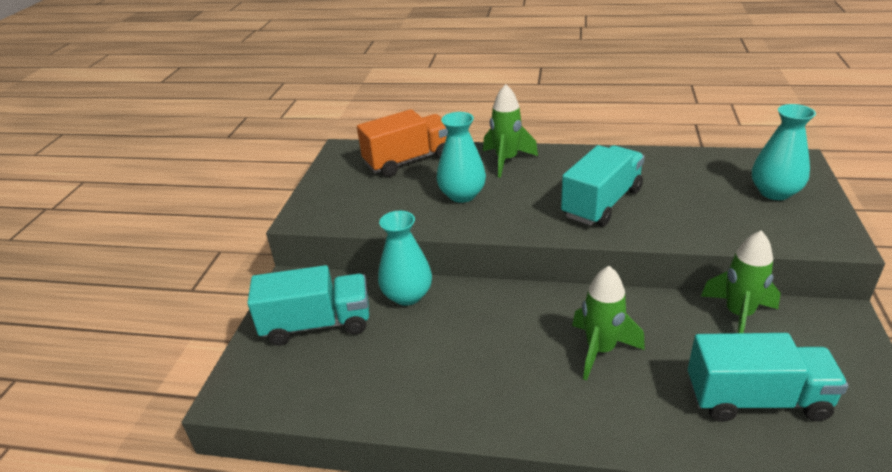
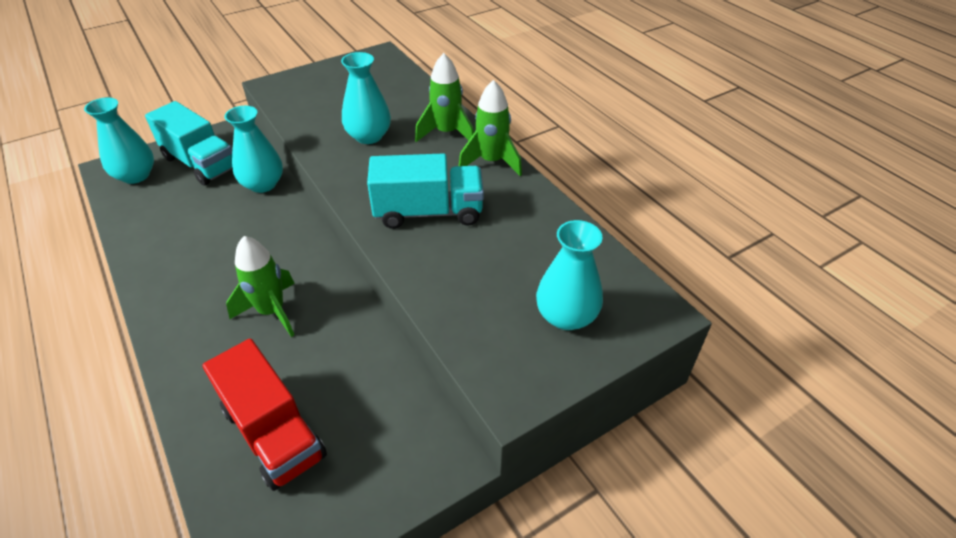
camera: 45 degrees right, 10 degrees up
(274, 378) = (136, 175): none -> turquoise vase
(408, 161) = (394, 89): orange truck -> none
(738, 315) = (388, 379): green rocket -> green rocket (491, 162)
(756, 399) = (273, 433): turquoise truck -> red truck

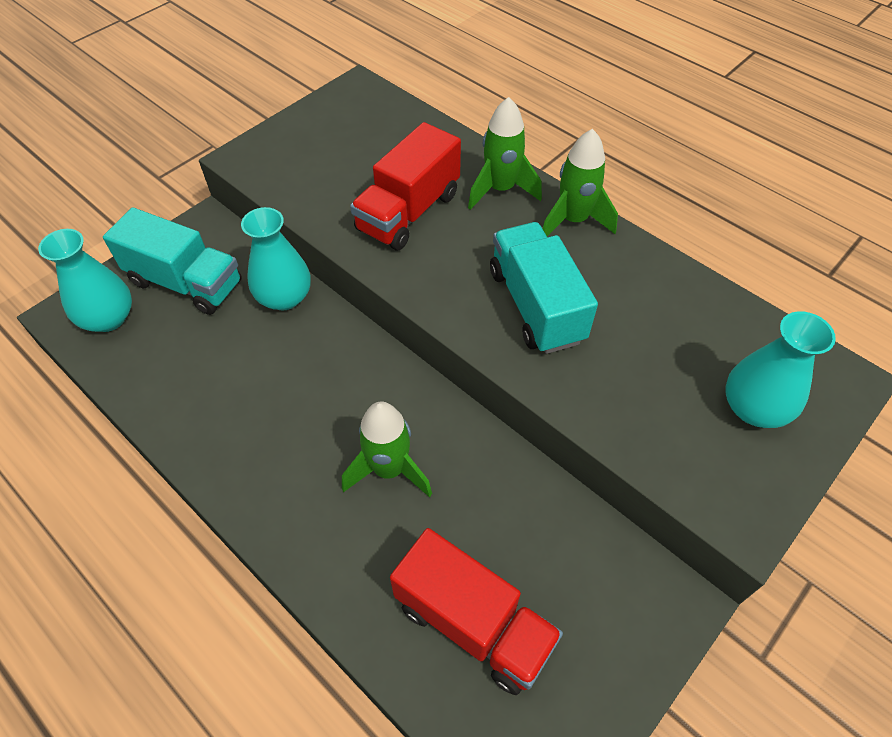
camera: 15 degrees left, 10 degrees up
(369, 136) = (408, 212): turquoise vase -> red truck
(428, 212) = (536, 305): turquoise truck -> turquoise truck turned 90 degrees counterclockwise

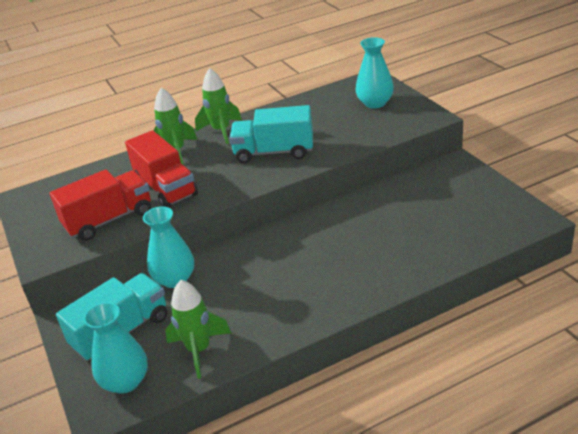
camera: 65 degrees left, 20 degrees down
(389, 469) = (340, 245): green rocket -> green rocket (199, 350)
(473, 623) = (446, 227): red truck -> red truck (109, 220)

